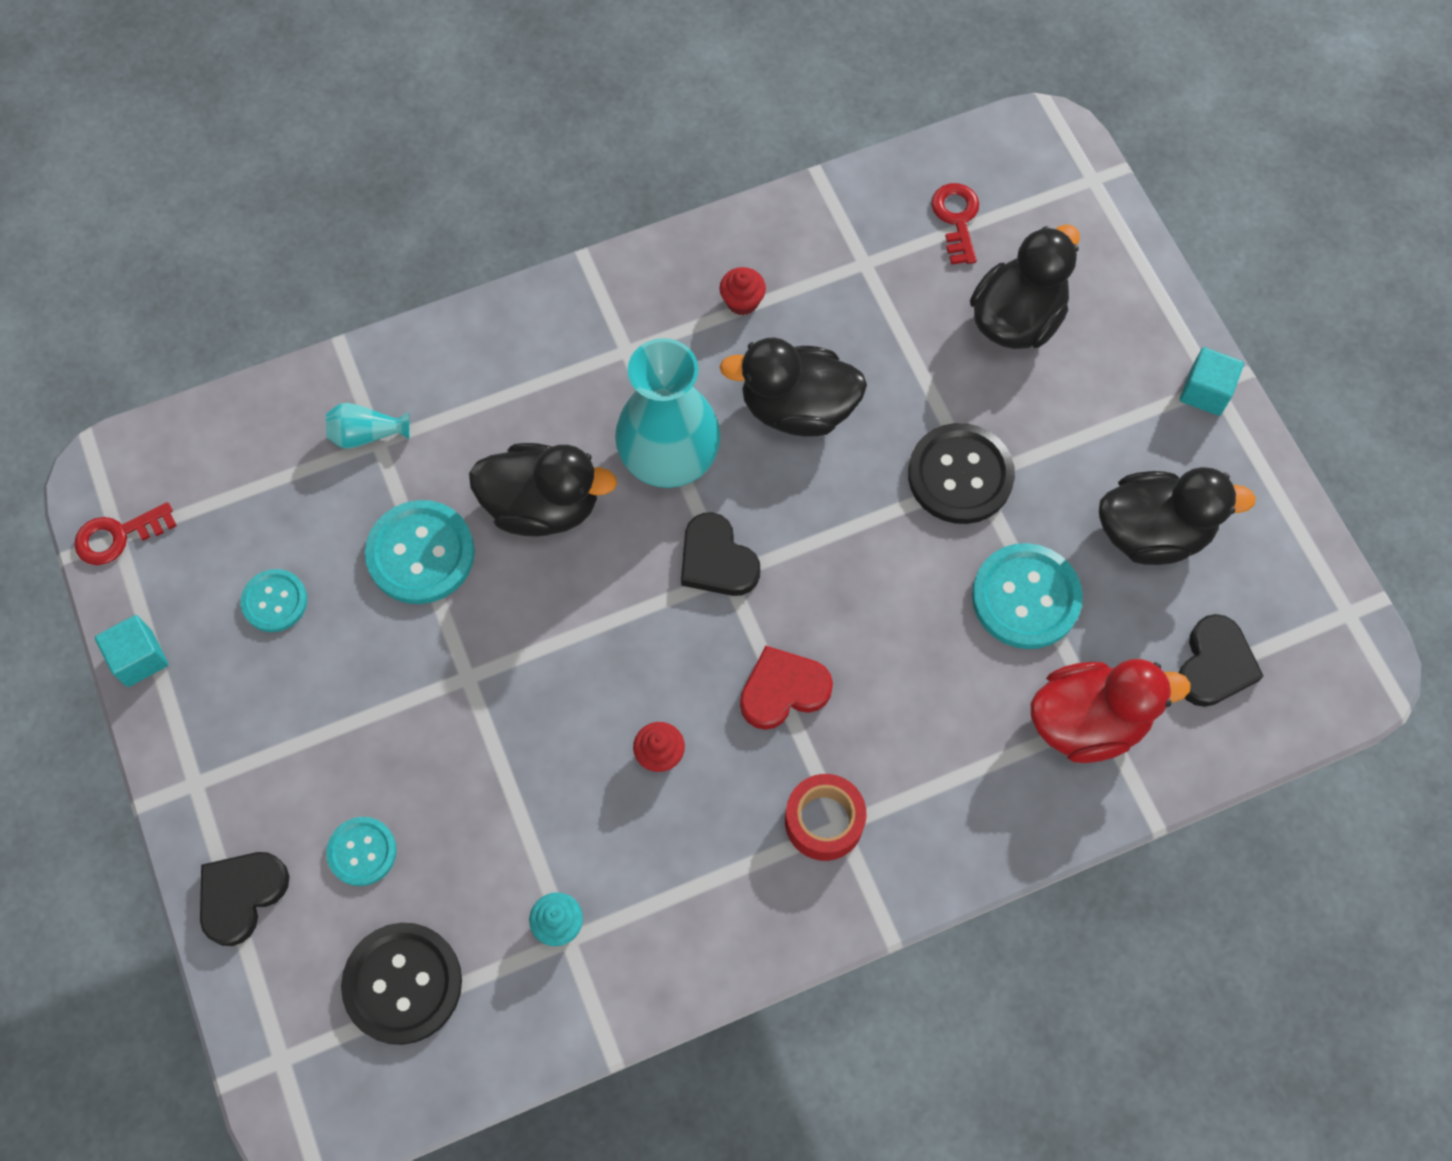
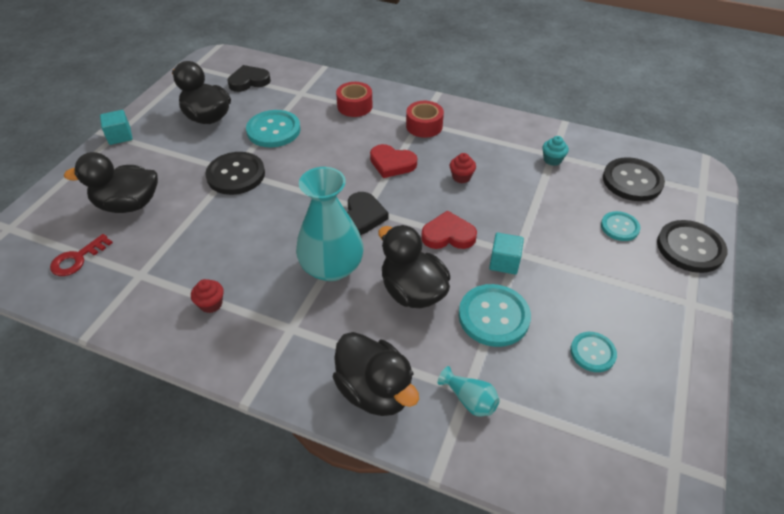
camera: 135 degrees left, 20 degrees down
(118, 536) = (674, 465): red key -> none
(139, 658) = (694, 382): turquoise cube -> turquoise cube (504, 262)
(241, 895) = (690, 248): black heart -> black button
(579, 628) = (448, 235): none -> red heart
(797, 408) = (256, 242): black duck -> black duck (375, 390)
(980, 766) = (354, 106): none -> red tape
(1088, 722) = (306, 94): red duck -> none

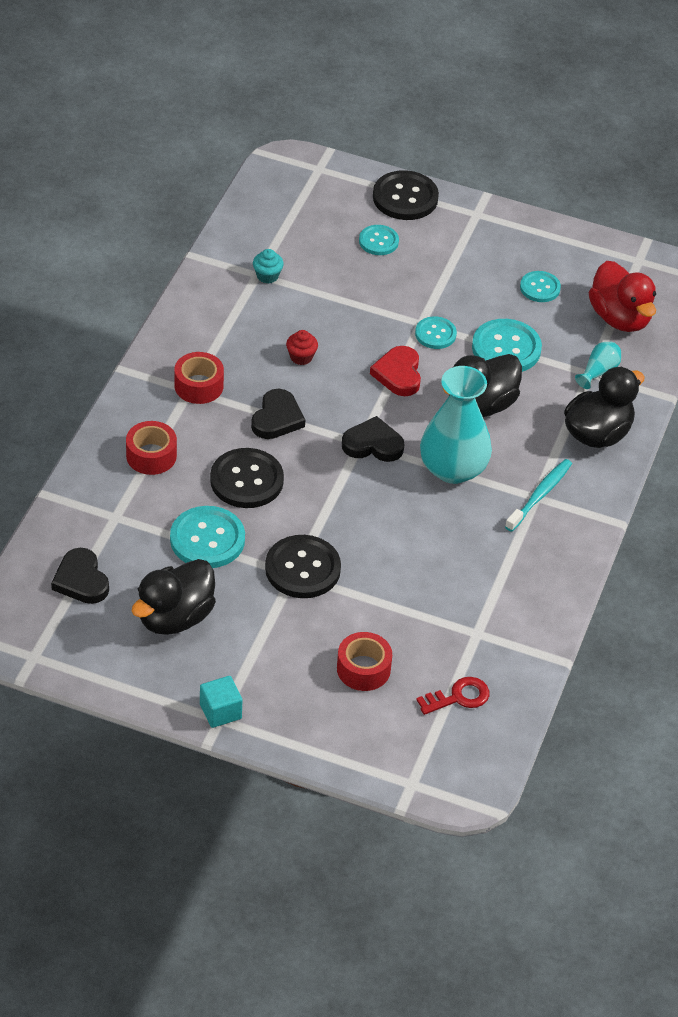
camera: 95 degrees left, 0 degrees up
(77, 259) = (458, 697): red key -> red key turned 60 degrees counterclockwise
(128, 204) = (363, 669): black duck -> red tape
(211, 304) = (512, 563): red cupcake -> none
(292, 331) = (540, 495): none -> turquoise toothbrush
(392, 163) = (277, 418): red heart -> black heart
(504, 262) = (435, 334): turquoise cube -> turquoise button
(563, 431) = (620, 318): none -> red duck
(632, 181) = (304, 218): black button -> black button (246, 480)

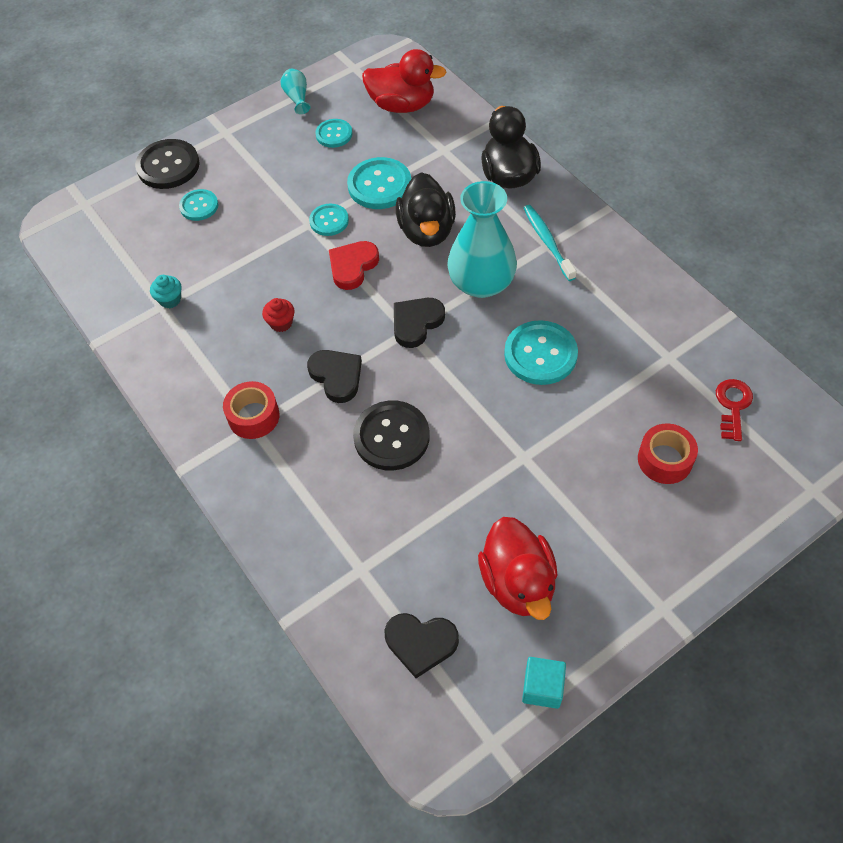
camera: 50 degrees left, 10 degrees up
(151, 456) = (308, 499): red tape -> none
(175, 617) = (518, 582): black duck -> red duck
(207, 539) = (440, 505): turquoise button -> turquoise button (540, 354)
(220, 711) = (654, 603): turquoise cube -> turquoise cube (542, 688)
(302, 569) = (522, 447): black button -> none
(398, 374) = (352, 266): red heart -> red heart turned 90 degrees clockwise
(598, 372) = (446, 144): turquoise vase -> turquoise vase (297, 98)

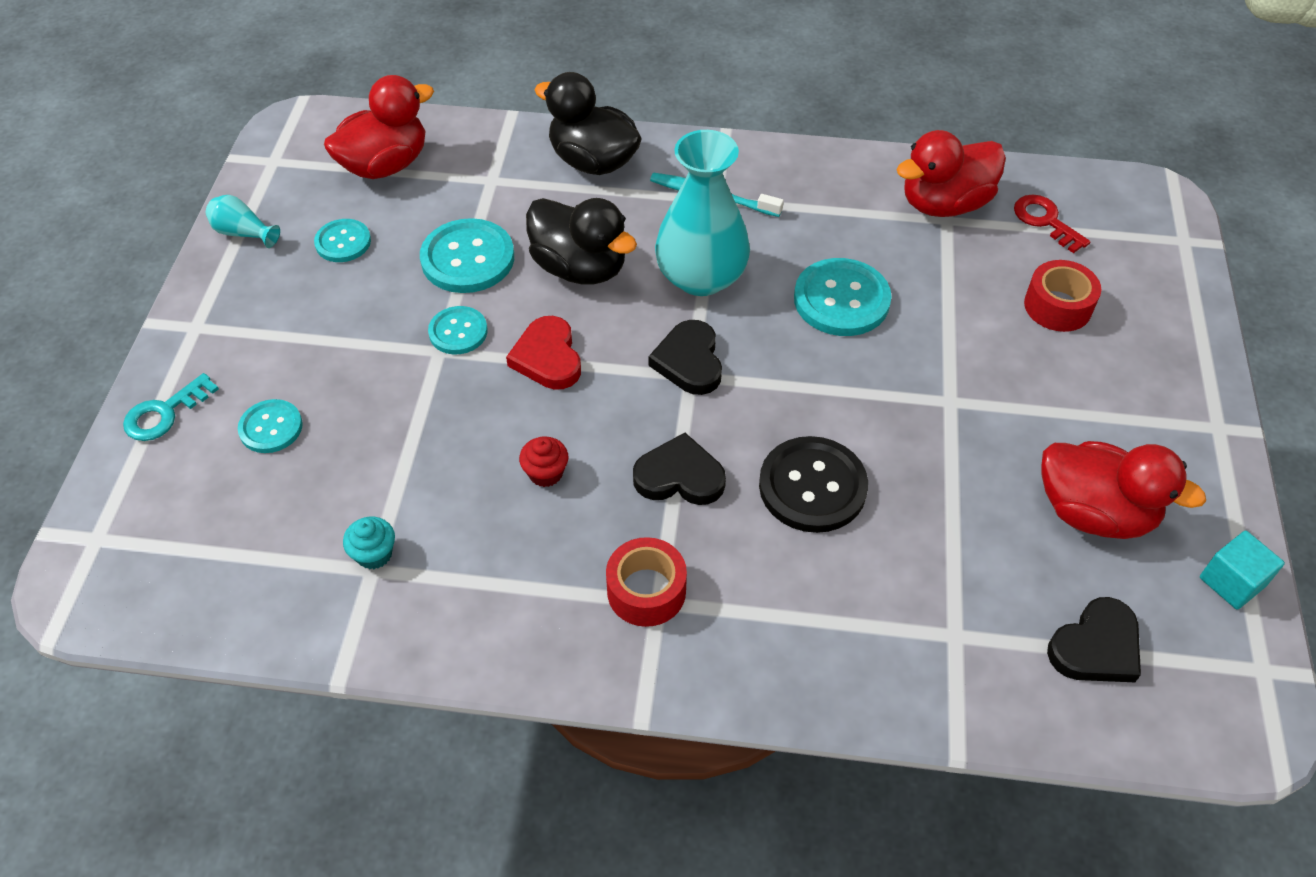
camera: 50 degrees left, 5 degrees down
(168, 166) = (164, 413): black button -> turquoise key
(681, 347) = (944, 204): none -> red duck

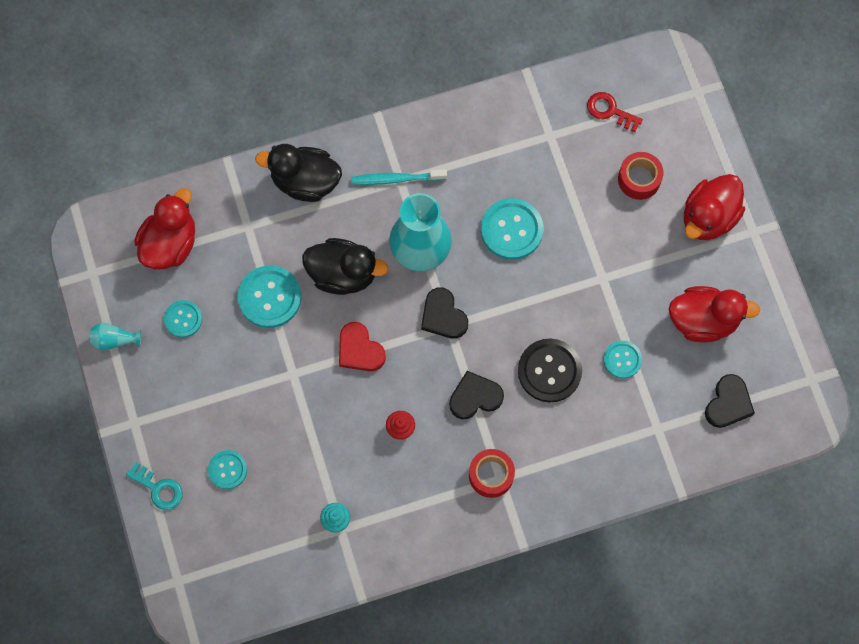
camera: 25 degrees left, 20 degrees up
(164, 413) = (159, 488): turquoise key -> turquoise key turned 75 degrees counterclockwise
(458, 332) = (296, 355): turquoise button -> turquoise button (622, 360)
(944, 204) = (543, 123): red duck -> red duck (708, 217)
(1232, 582) = (784, 333): turquoise cube -> none

